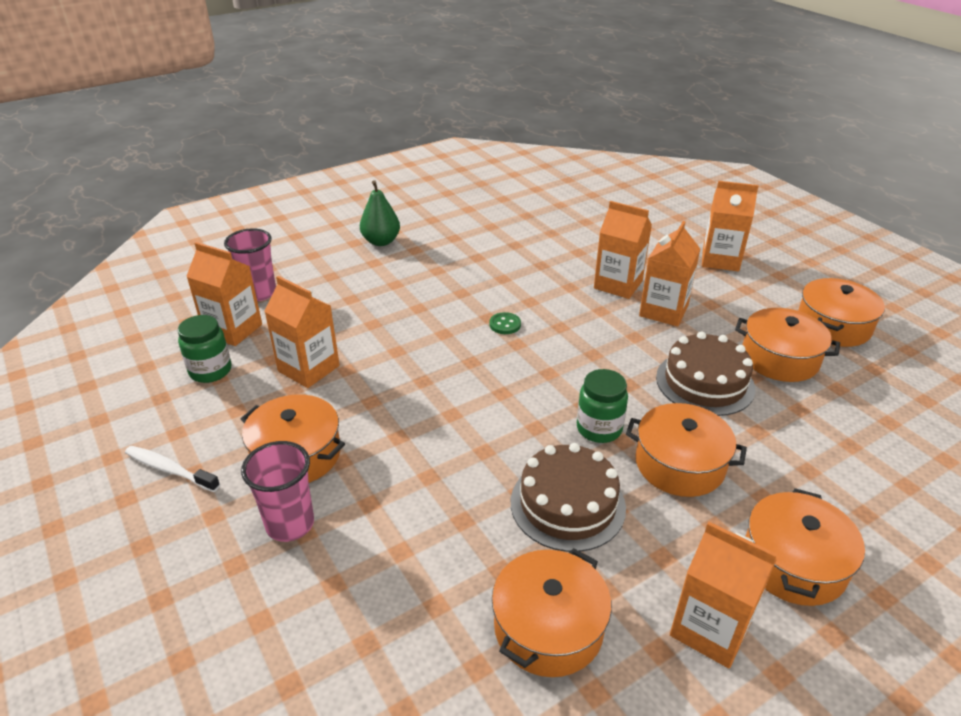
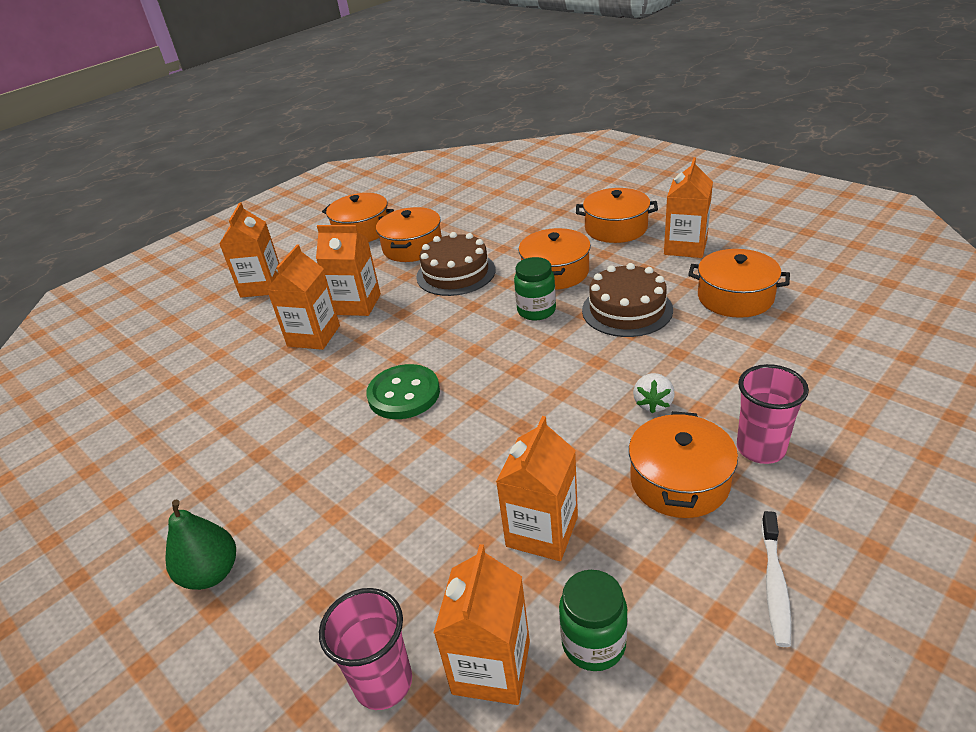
camera: 100 degrees left, 0 degrees up
(397, 471) = (653, 403): none -> white strawberry
(505, 324) = (404, 394): green button -> green button, size x2.04

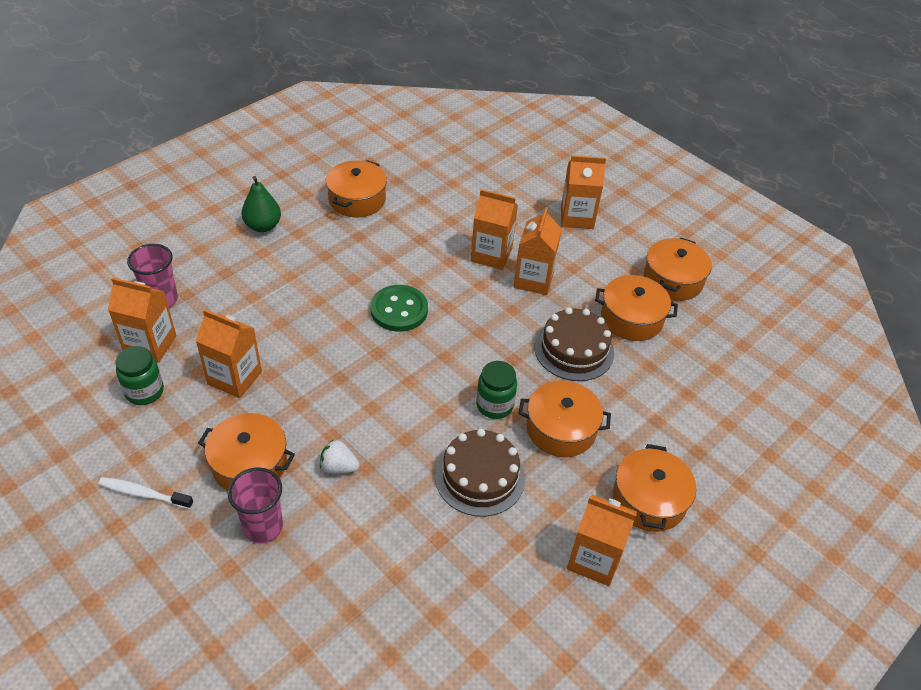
camera: 85 degrees right, 10 degrees up
(735, 297) = (481, 577): orange pot -> orange pot (357, 199)

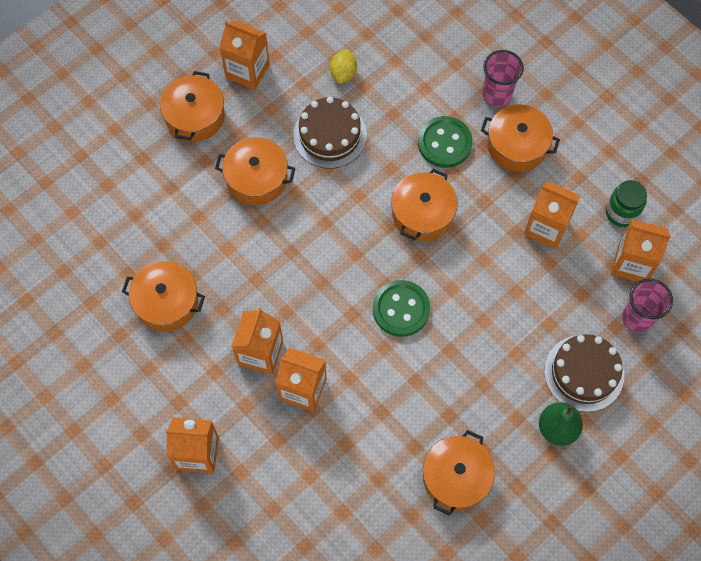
camera: 175 degrees left, 20 degrees up
(143, 494) = (594, 121): white toothbrush -> none
(339, 467) = (444, 143): white strawberry -> green button
(466, 556) = (343, 73): none -> yellow lemon
(494, 405) = (313, 201): green jar -> none
(574, 350) = (232, 263): brown cake -> brown cake (584, 373)
(673, 280) = (109, 356): orange pot -> orange pot (422, 213)

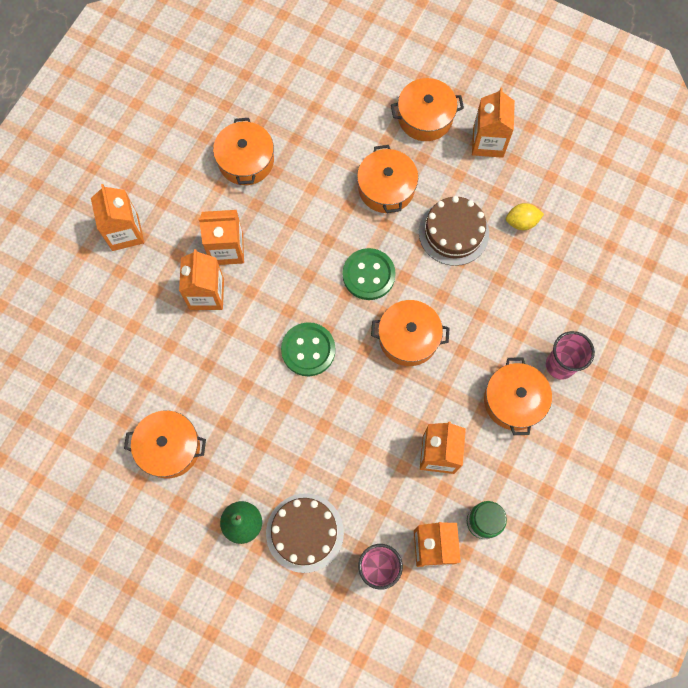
camera: 70 degrees right, 5 degrees up
(444, 143) = (488, 334): green button -> green button (368, 275)

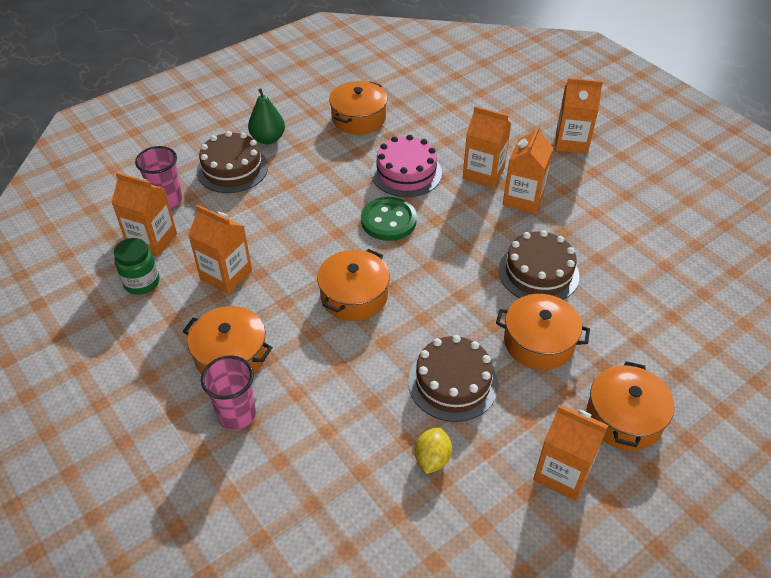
camera: 115 degrees right, 25 degrees down
(236, 363) = (406, 173): none -> pink cake
(246, 160) = (619, 240): orange pot -> none
(313, 209) = (538, 273): none -> brown cake
(368, 275) = (440, 290): green button -> none

